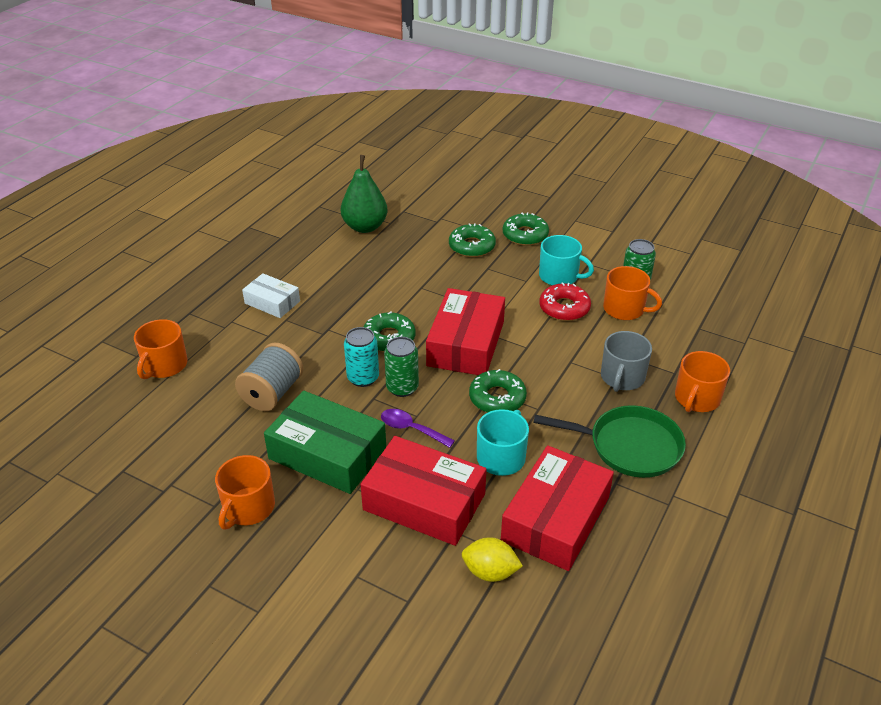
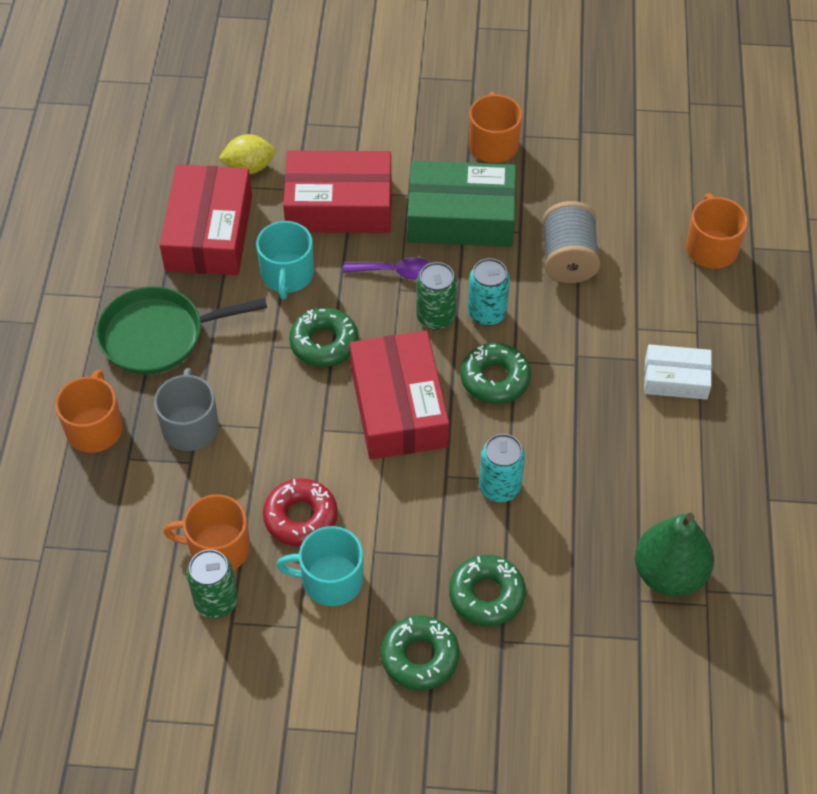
camera: 155 degrees right, 15 degrees up
(429, 286) = (499, 487): none -> turquoise can

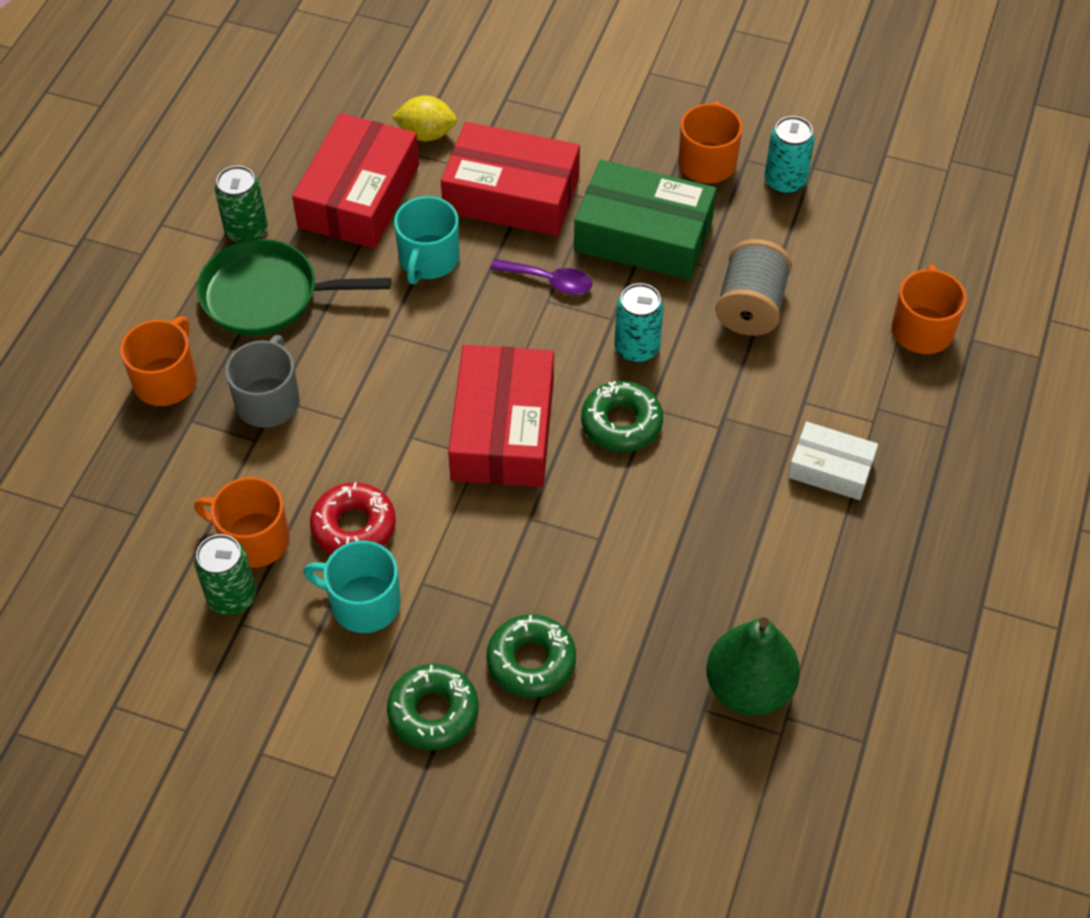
camera: 15 degrees right, 0 degrees up
(324, 343) = (444, 342): green donut -> none
(435, 317) = (577, 340): green can -> green can (246, 231)
(499, 487) = (586, 545): turquoise can -> turquoise can (785, 181)

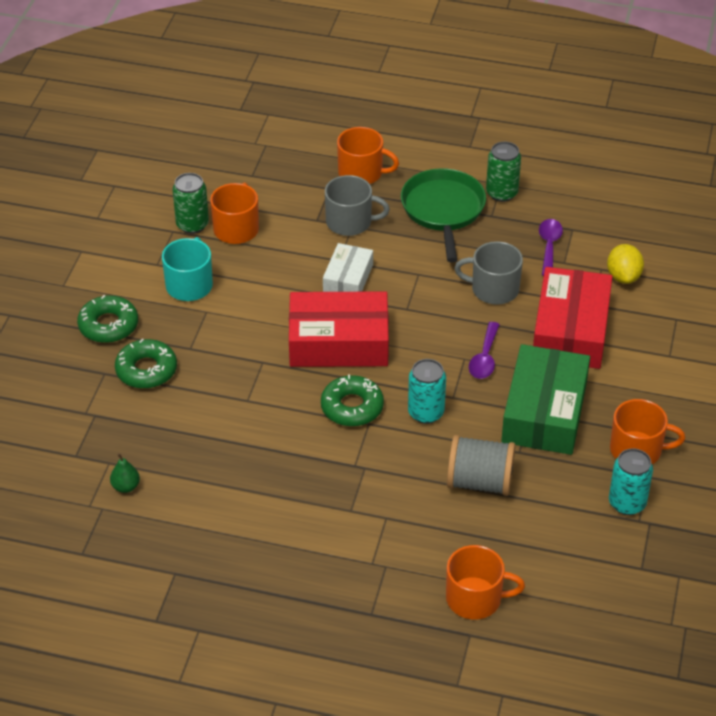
camera: 85 degrees right, 10 degrees down
(354, 527) = (249, 274): red donut -> none
(359, 196) = (549, 246): red box -> purple spoon
(428, 259) = (493, 289): turquoise mug -> grey mug
(748, 688) = (126, 486): green pear -> green pear, size x0.44
(830, 468) = (322, 534): white box -> white box (348, 278)

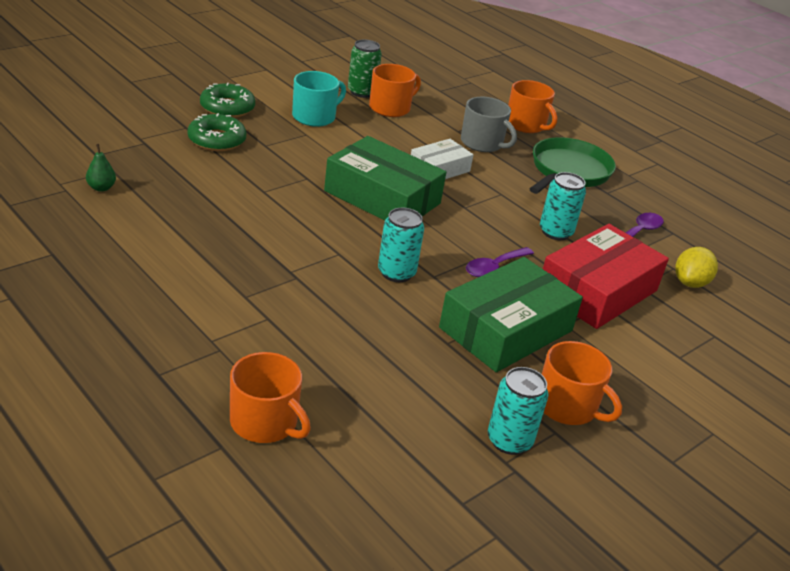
camera: 30 degrees right, 10 degrees down
(338, 342) = (382, 197): red box -> green box
(352, 407) = (339, 237): green donut -> none
(480, 482) = (383, 342): grey spool -> none
(493, 289) = (555, 232): grey mug -> turquoise can
(501, 193) = (632, 185): green can -> none

